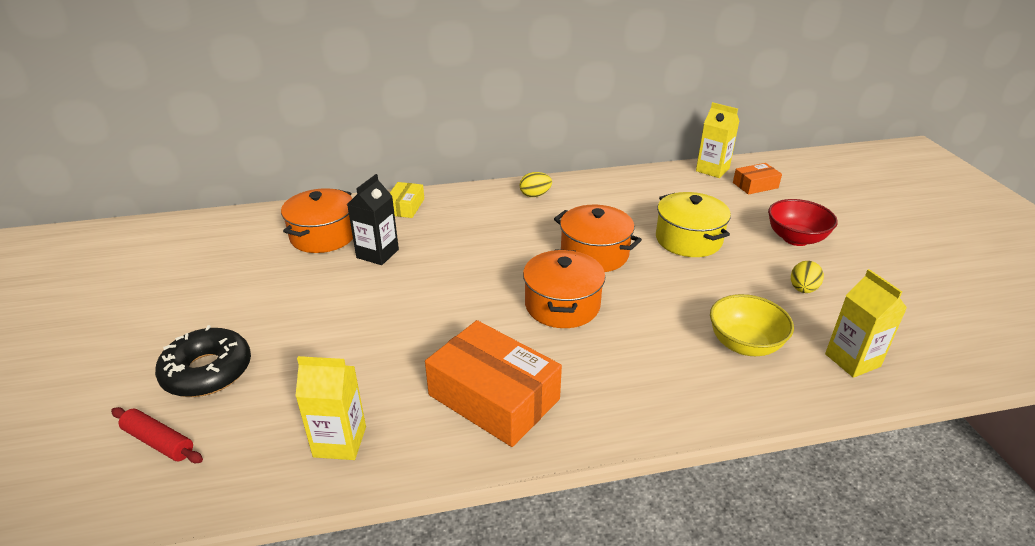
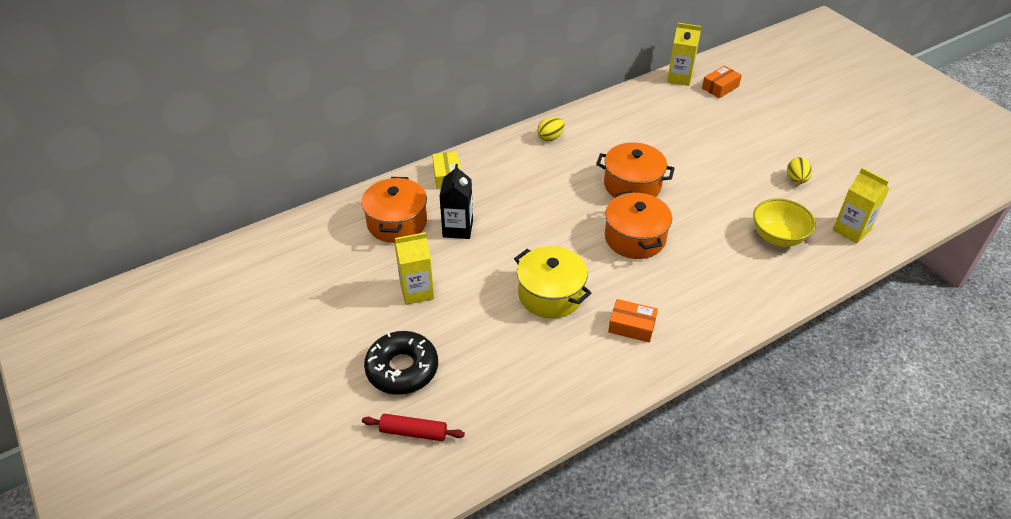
camera: 20 degrees left, 10 degrees up
(340, 442) = (547, 391): yellow carton -> yellow carton (417, 291)
(494, 397) = (632, 326): orange box -> orange box, size x0.51
(688, 239) = (695, 154): yellow pot -> yellow pot (550, 294)
(795, 238) = (772, 134): red bowl -> none

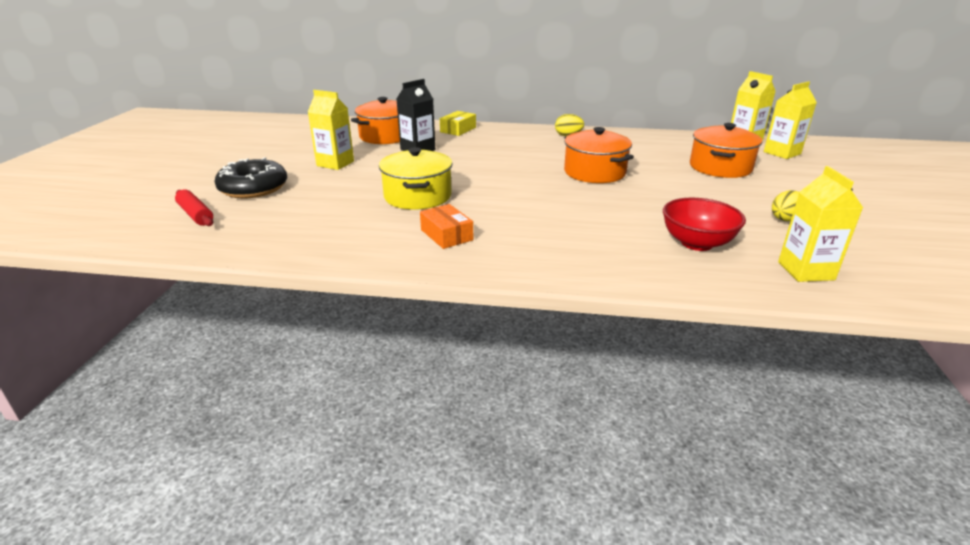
camera: 40 degrees right, 15 degrees down
(635, 238) = (543, 196): orange pot -> orange pot (720, 167)
(720, 87) = (782, 153): orange box -> yellow carton
(778, 237) = (697, 243): yellow bowl -> red bowl

